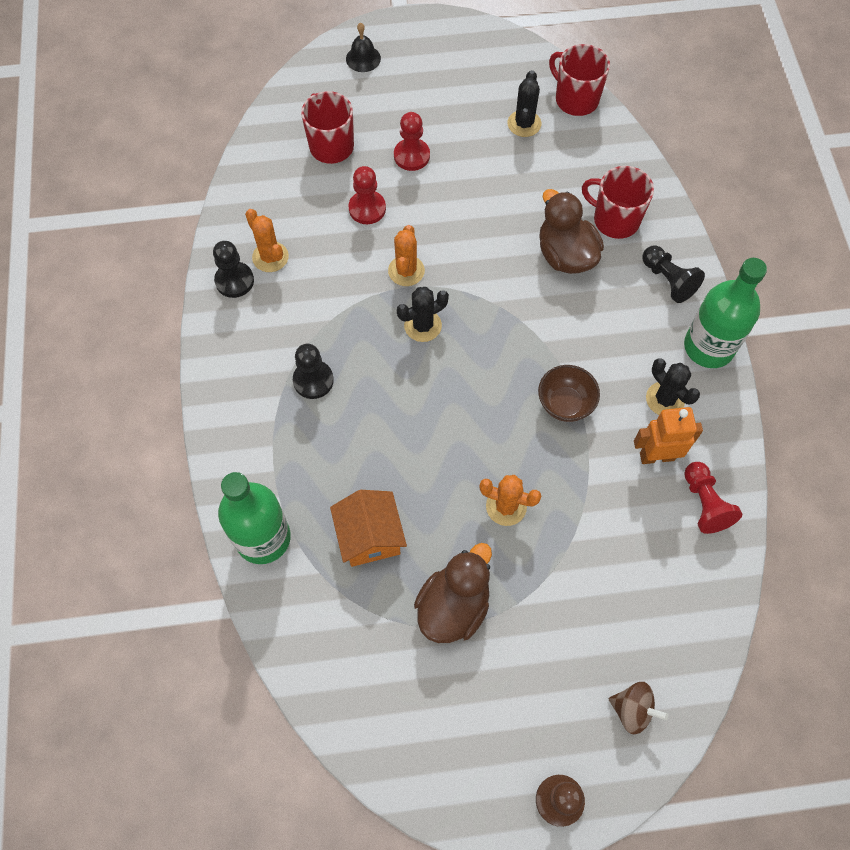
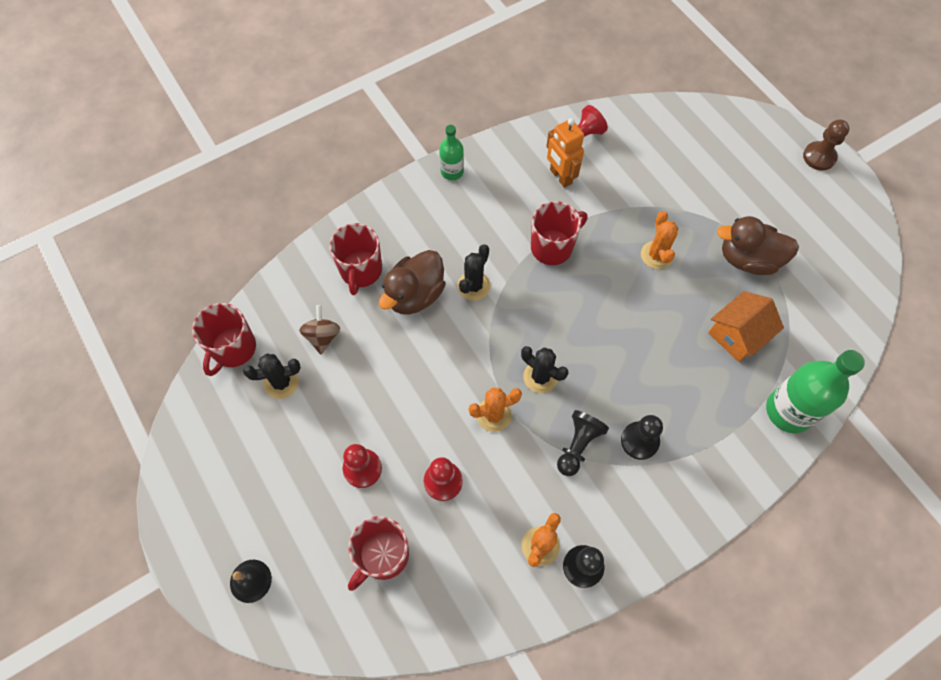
camera: 115 degrees left, 0 degrees up
(565, 404) = (552, 247): brown bowl -> red mug
(632, 710) = (740, 137): brown spinning top -> brown spinning top (322, 336)
(665, 399) = (512, 185): black cactus -> black cactus (474, 286)
(668, 280) = (404, 215): black pawn -> black pawn (578, 445)
(708, 347) = (452, 171): green bottle -> green bottle, size x0.56

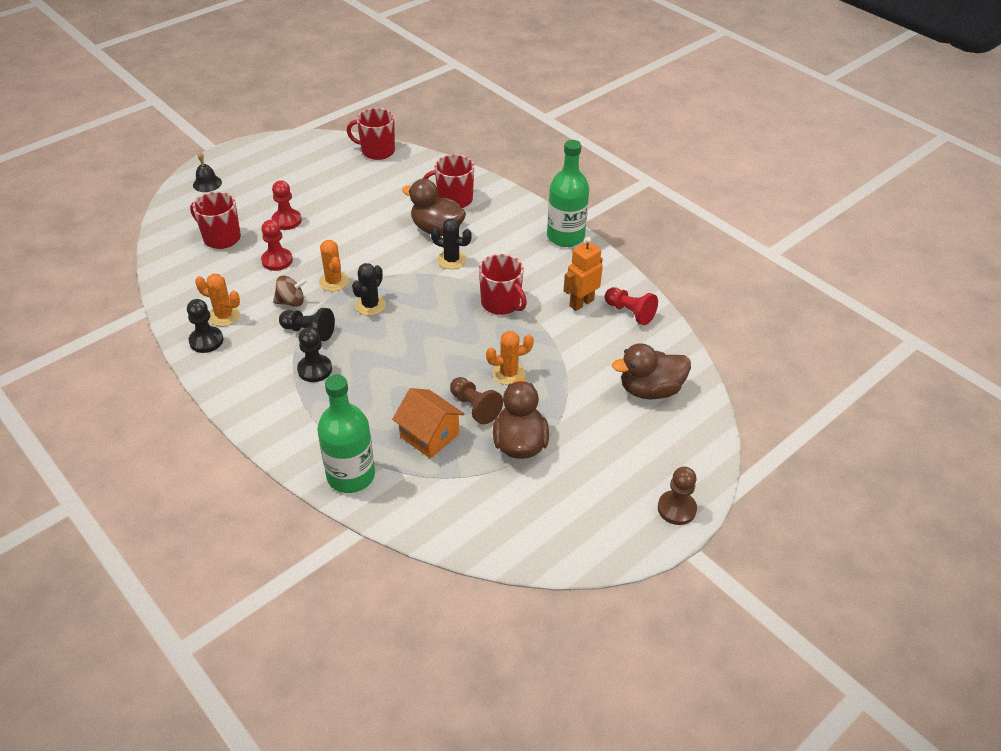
camera: 80 degrees right, 20 degrees down
(281, 382) = (352, 175): black cactus -> none
(322, 336) = (392, 189): brown spinning top -> brown spinning top (291, 302)
(452, 171) = (565, 236): green bottle -> green bottle, size x1.80
(684, 146) = (650, 390): none -> brown duck
(701, 291) = (474, 407): none -> brown pawn

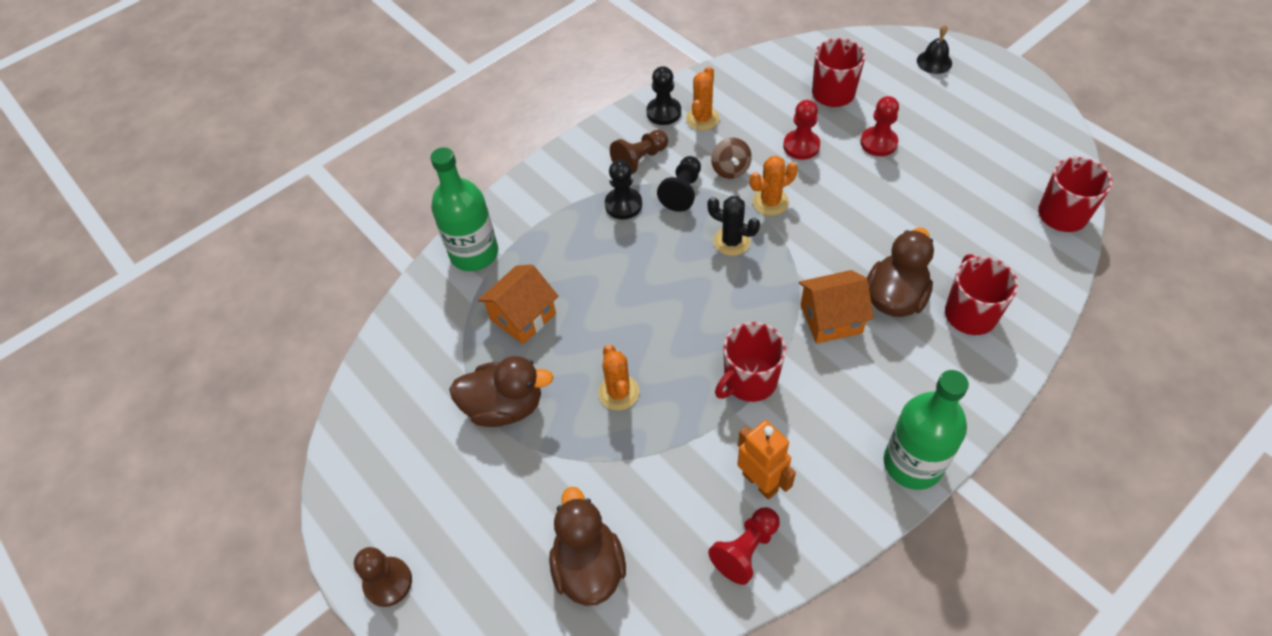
camera: 95 degrees right, 10 degrees up
(451, 260) = (831, 319): black cactus -> orange house
(474, 407) = (563, 358): brown pawn -> brown pawn (640, 160)

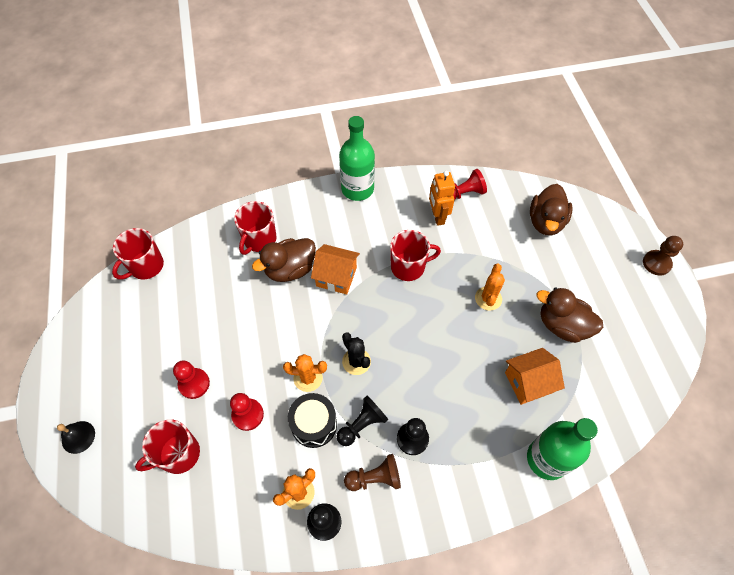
camera: 155 degrees left, 5 degrees up
(730, 169) = (314, 424): brown spinning top -> black drum

